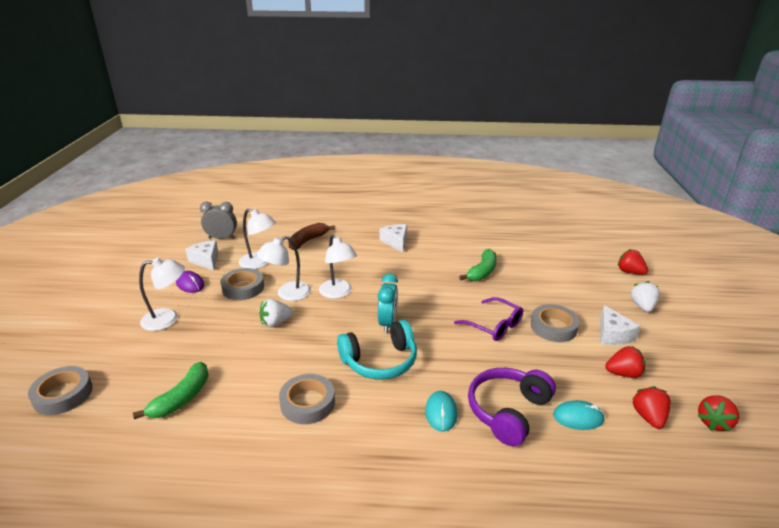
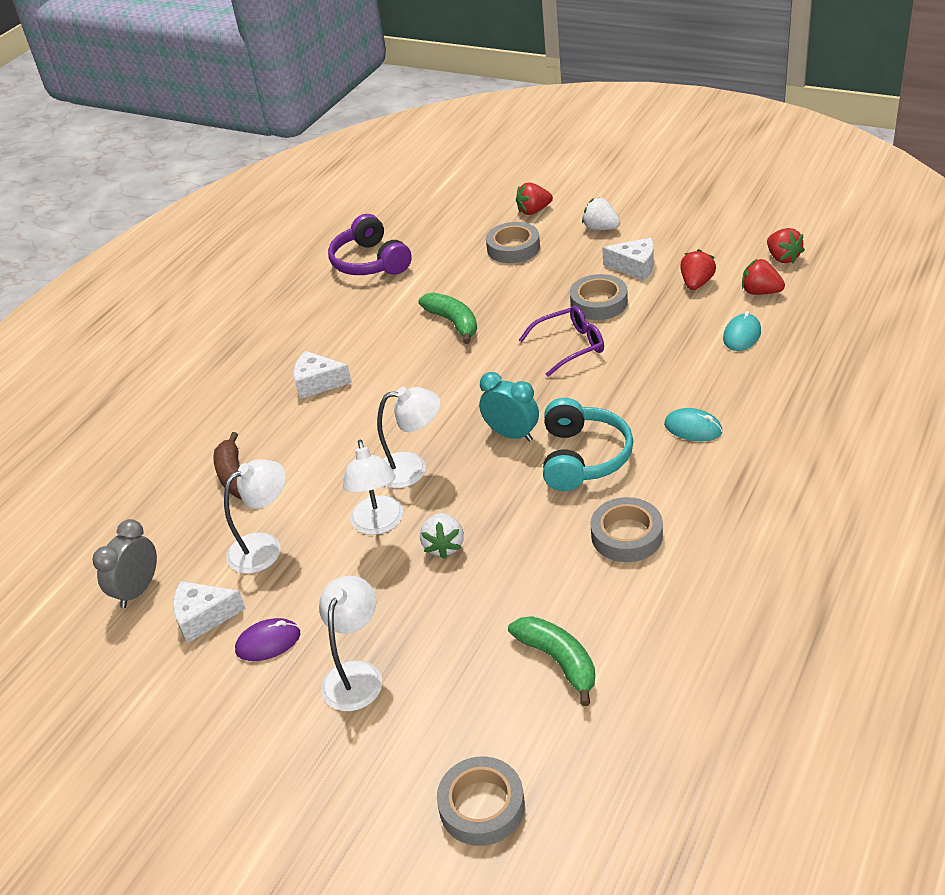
camera: 60 degrees left, 10 degrees up
(243, 288) = (326, 574): grey tape -> grey tape (513, 248)
(508, 411) = (713, 379): purple headphones -> purple headphones (370, 262)

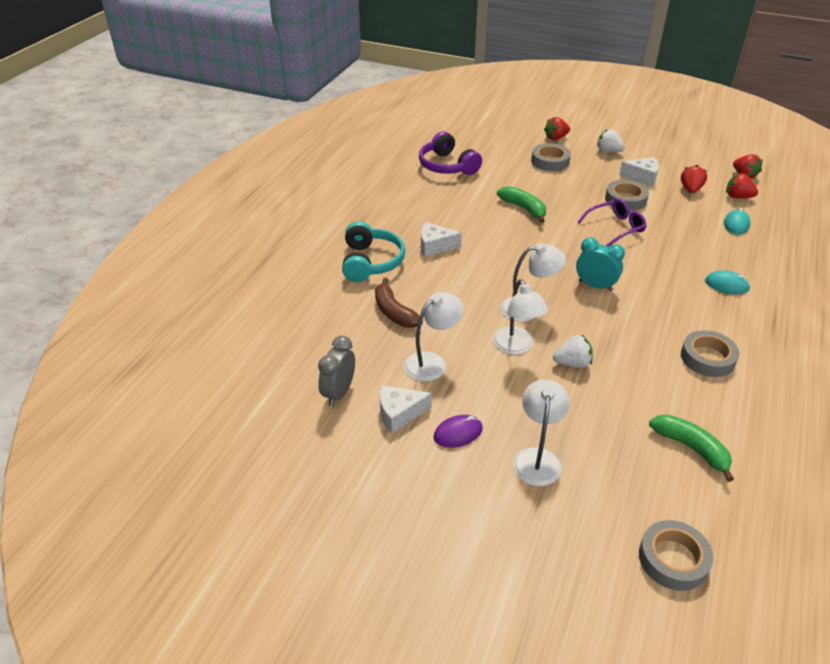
camera: 10 degrees left, 0 degrees up
(444, 546) = (572, 363): white strawberry -> white strawberry turned 90 degrees counterclockwise
(582, 457) = (654, 303): turquoise headphones -> turquoise headphones (370, 262)

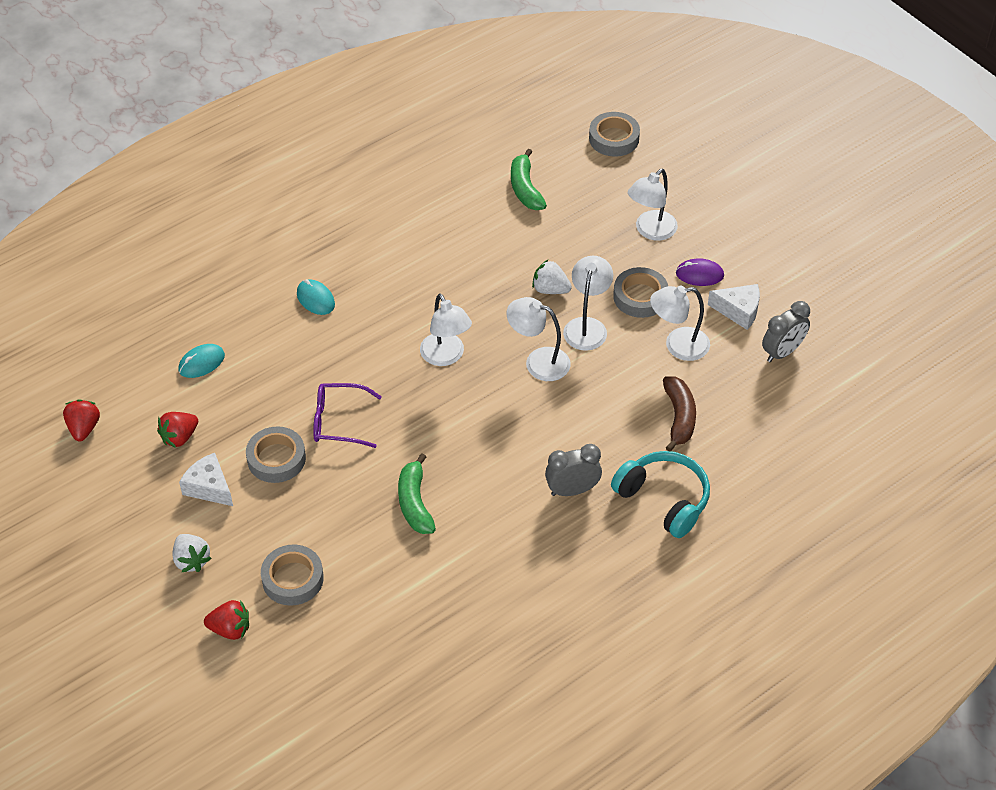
camera: 150 degrees left, 10 degrees up
(370, 262) = (663, 499): turquoise headphones -> turquoise headphones turned 105 degrees clockwise
(435, 246) = (572, 490): white cheese -> grey clock
(447, 166) = (443, 640): purple headphones -> none
(595, 286) = (446, 356): turquoise clock -> white lamp
(707, 358) = (427, 243): grey tape -> grey tape (640, 297)
(738, 197) = (142, 399): red strawberry -> none

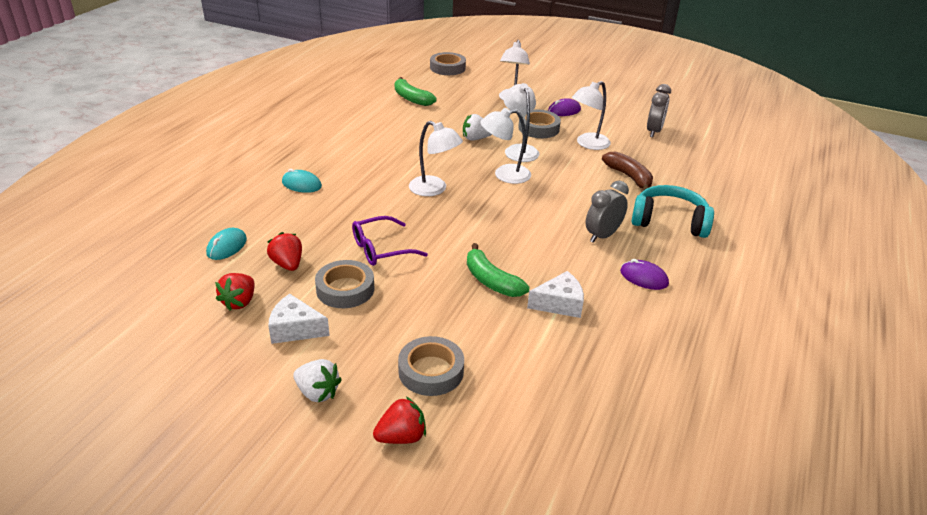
camera: 30 degrees left, 15 degrees down
(84, 428) = (132, 325): red strawberry -> red strawberry (287, 264)
(567, 560) = (644, 277): none -> purple mouse
(738, 311) = (606, 120): white cheese -> white cheese (559, 304)

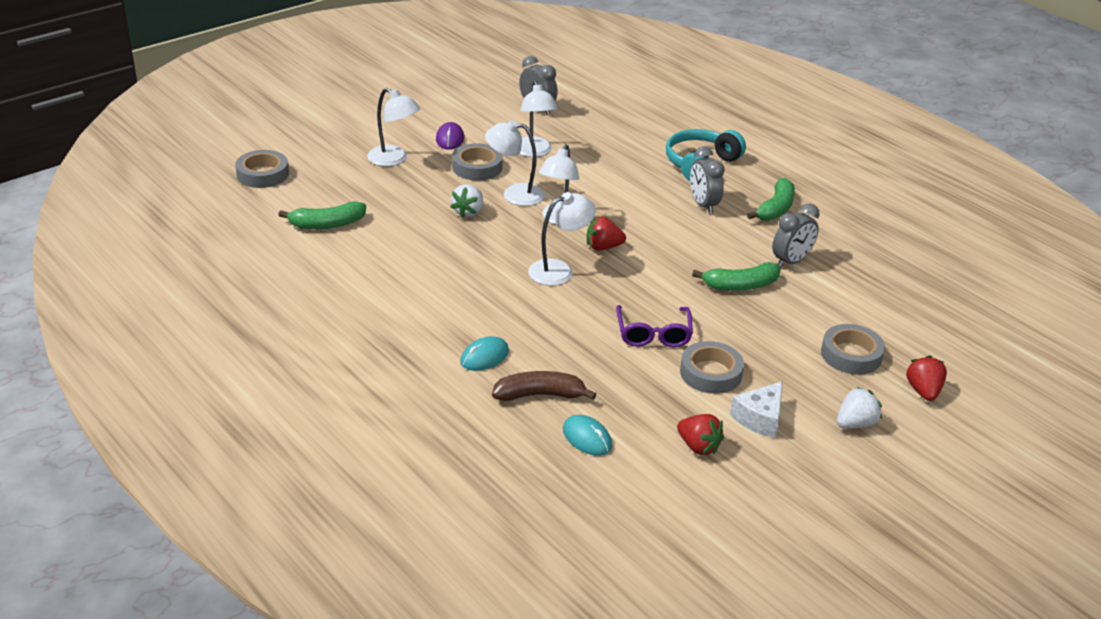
camera: 65 degrees left, 0 degrees up
(287, 264) = (647, 401): red strawberry -> red strawberry (603, 247)
(559, 304) = (791, 262): white cheese -> grey clock
(629, 177) = (614, 154): brown banana -> brown banana (540, 395)
(644, 277) = (775, 208): purple mouse -> green banana

